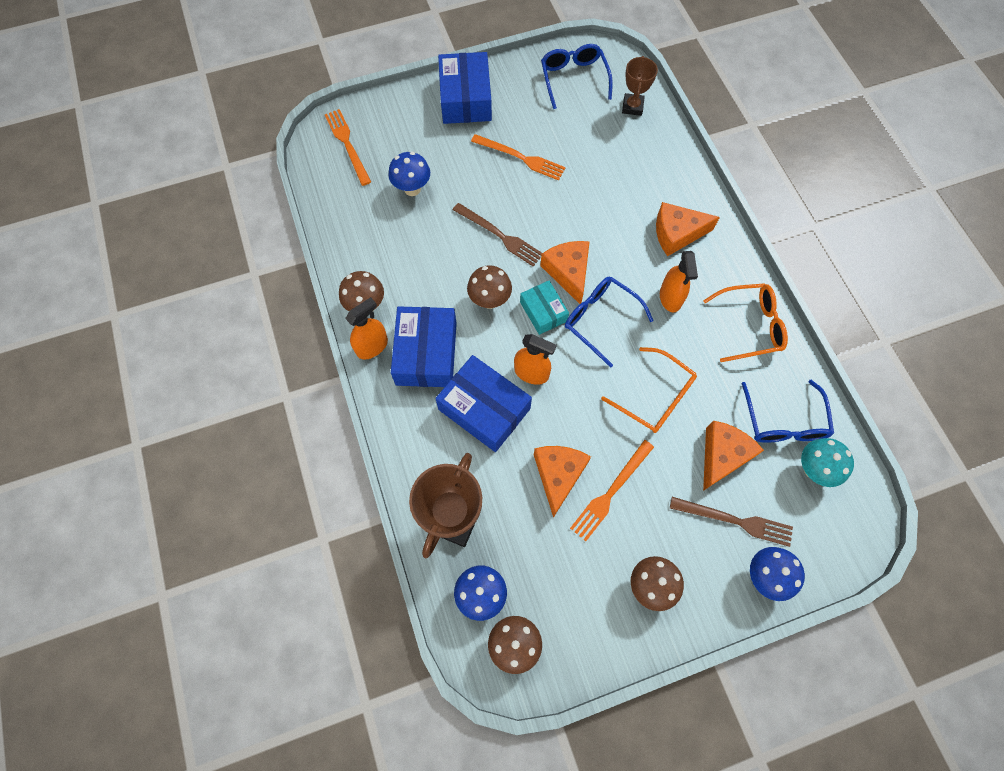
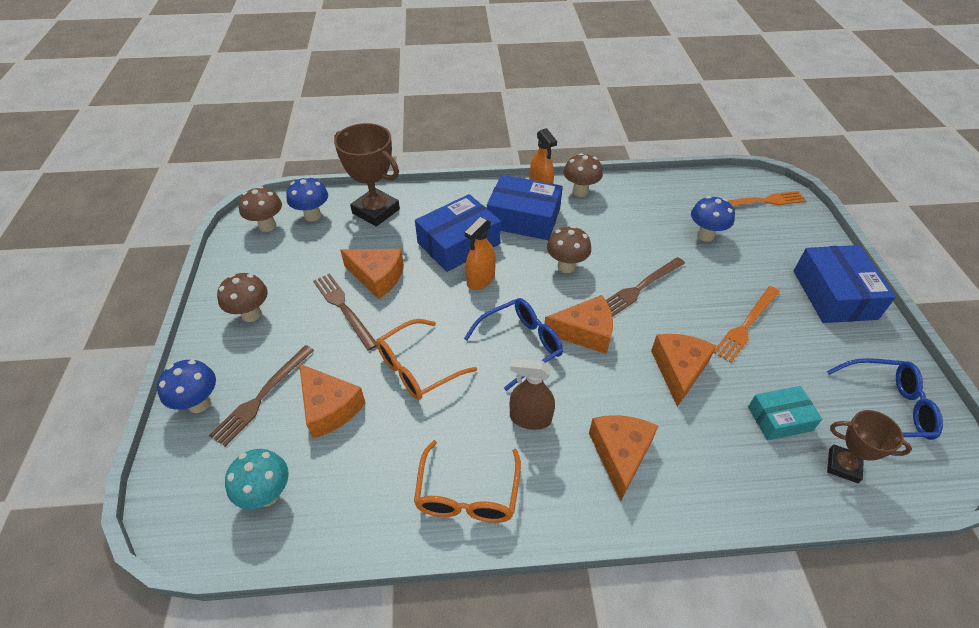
camera: 105 degrees right, 20 degrees down
(465, 98) = (834, 294): blue box -> blue box turned 75 degrees clockwise
(543, 311) = (543, 302): turquoise box -> turquoise box (779, 419)
(585, 202) = (679, 370): none -> orange cheese
(611, 492) = (343, 308): orange fork -> brown fork
(670, 298) = (530, 418): orange spray bottle -> brown spray bottle
(783, 422) = (335, 484): blue glasses -> none

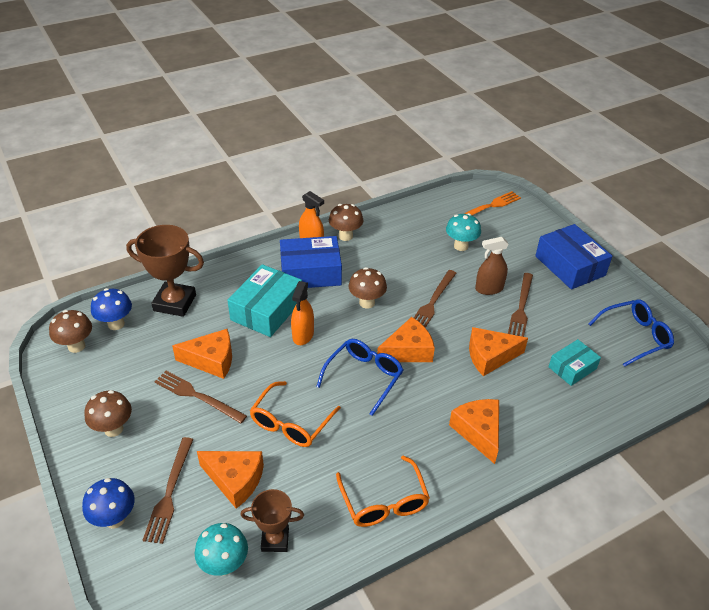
camera: 25 degrees left, 5 degrees down
(458, 243) = (267, 310): blue box -> turquoise box
(530, 418) = (401, 430): brown spray bottle -> brown spray bottle (489, 289)
(679, 370) = (490, 356): orange cheese -> orange cheese turned 90 degrees counterclockwise
(705, 235) = (461, 246): blue mushroom -> turquoise mushroom
(746, 325) = (521, 307): orange fork -> brown fork
(843, 465) = (624, 385): brown trophy -> brown trophy (275, 540)

